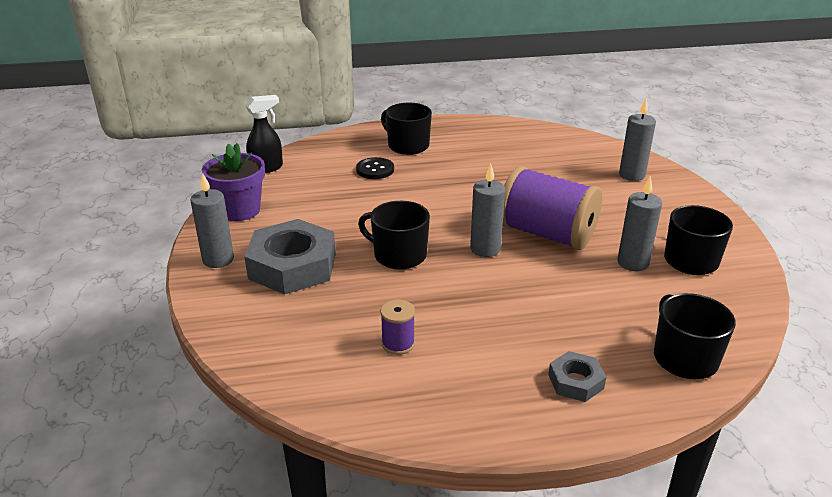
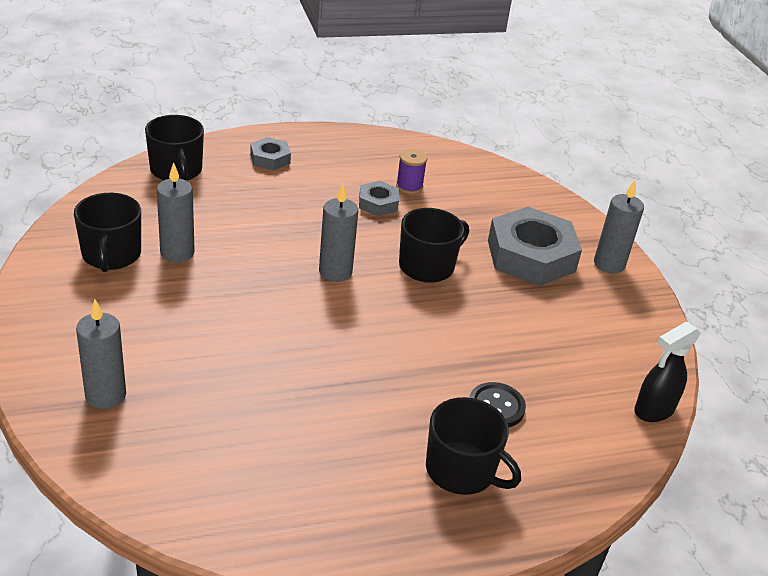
camera: 170 degrees right, 5 degrees up
(240, 210) = (634, 329): purple flower pot -> none
(398, 255) = (427, 266): black mug -> black mug turned 60 degrees counterclockwise
(439, 320) = (378, 203): none -> grey nut
(547, 234) = (262, 290): purple spool -> none

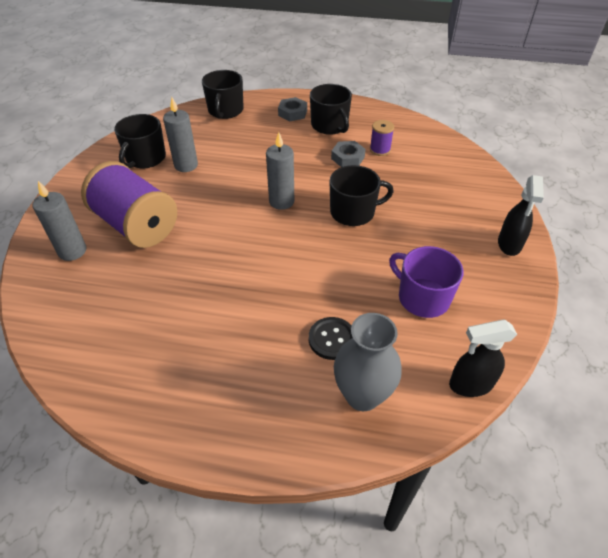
camera: 30 degrees right, 10 degrees up
(169, 342) = (136, 225): none -> purple spool
(462, 470) = (269, 384): black mug -> black mug (330, 125)
(531, 256) = (443, 223): grey nut -> none
(558, 340) = (422, 297): none -> purple mug
(562, 451) = (362, 395): none -> grey vase
(609, 264) = (509, 244): grey candle -> black spray bottle

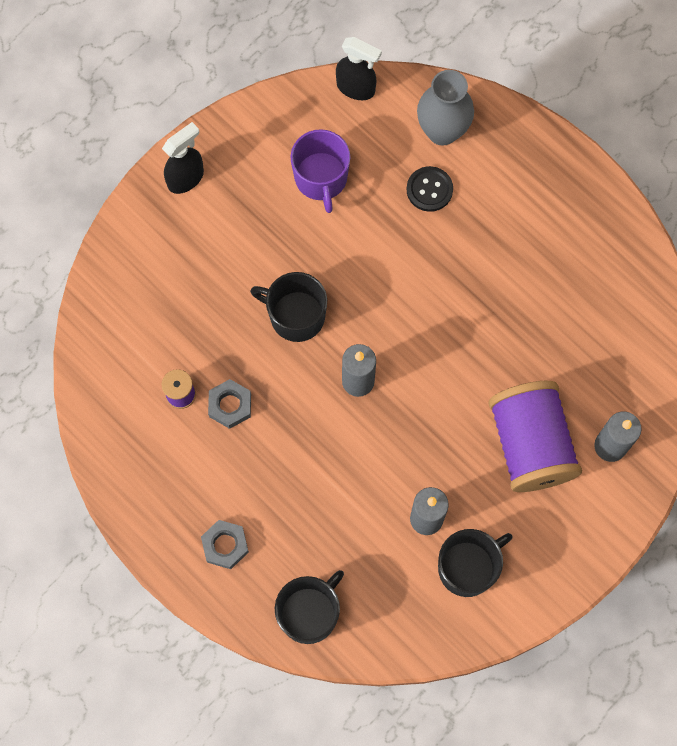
camera: 145 degrees left, 25 degrees up
(330, 125) = (200, 483): black mug -> none

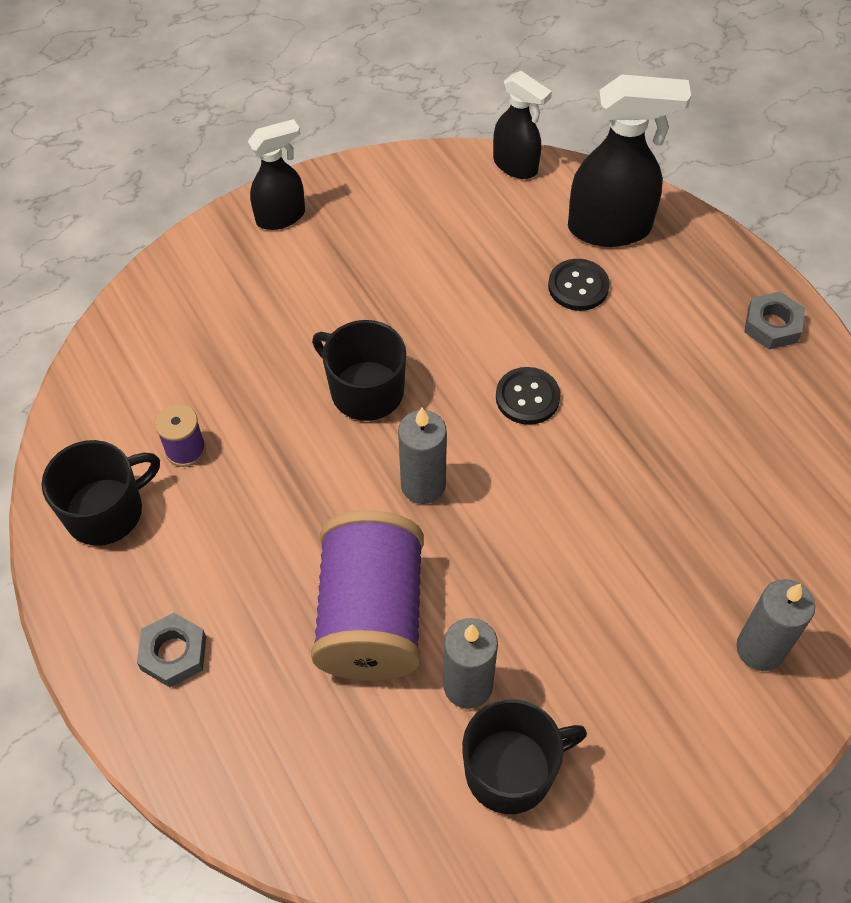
camera: 15 degrees right, 15 degrees down
(230, 405) = (244, 477): grey nut -> grey nut (772, 325)
(309, 613) = (259, 778): black mug -> black mug (106, 511)
(321, 178) = (445, 248): purple mug -> none
(414, 293) = (527, 397): none -> black button
(442, 131) = (610, 228): grey vase -> black spray bottle
(530, 444) = (643, 619): purple spool -> purple spool (371, 616)

